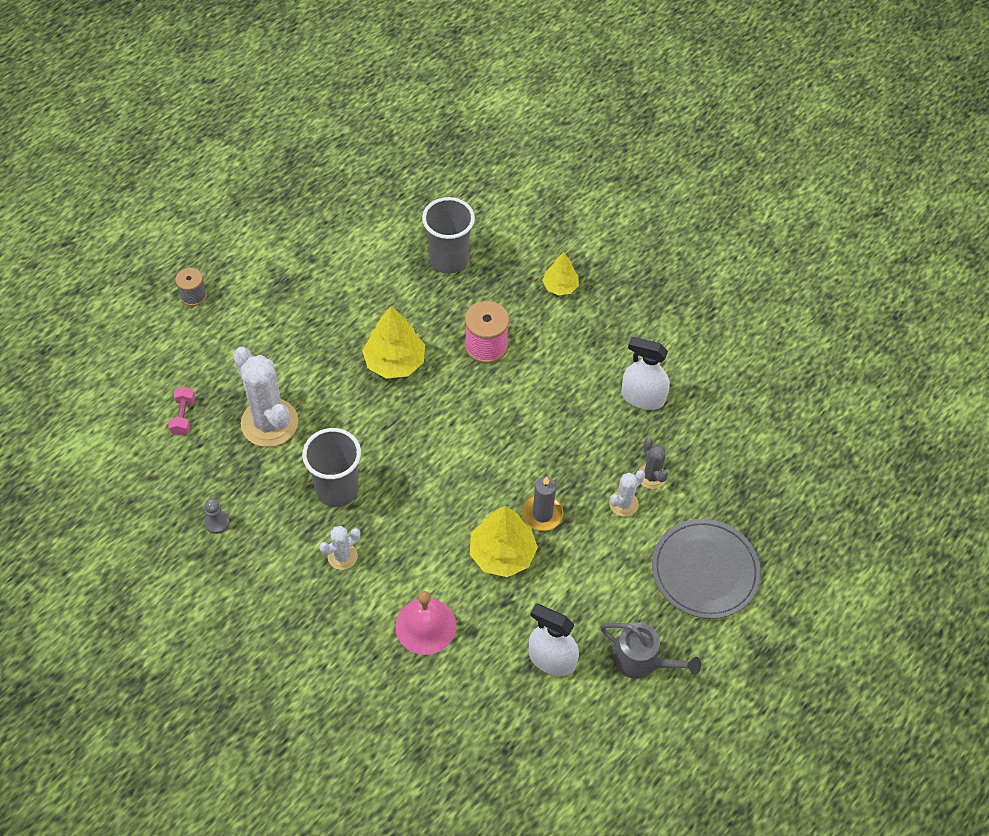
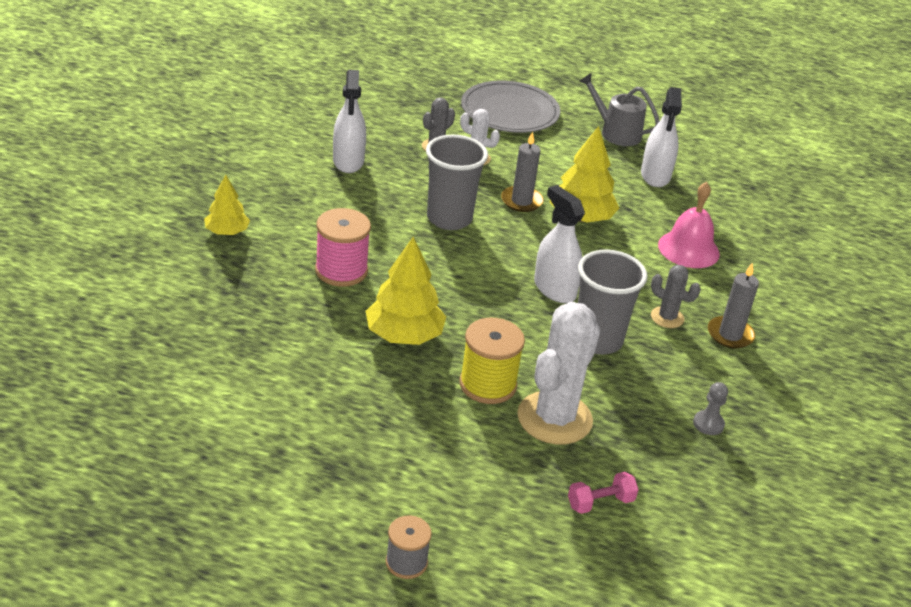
camera: 115 degrees left, 20 degrees down
(302, 595) = (730, 335): none -> grey candle
(321, 395) = (488, 384): none -> yellow spool
(342, 556) = (667, 317): white cactus -> grey cactus
(410, 486) = (554, 289): none -> white spray bottle
(448, 260) = (224, 324): grey cup -> grey cup (449, 218)
(641, 660) = (616, 133): grey watering can -> grey watering can turned 60 degrees counterclockwise

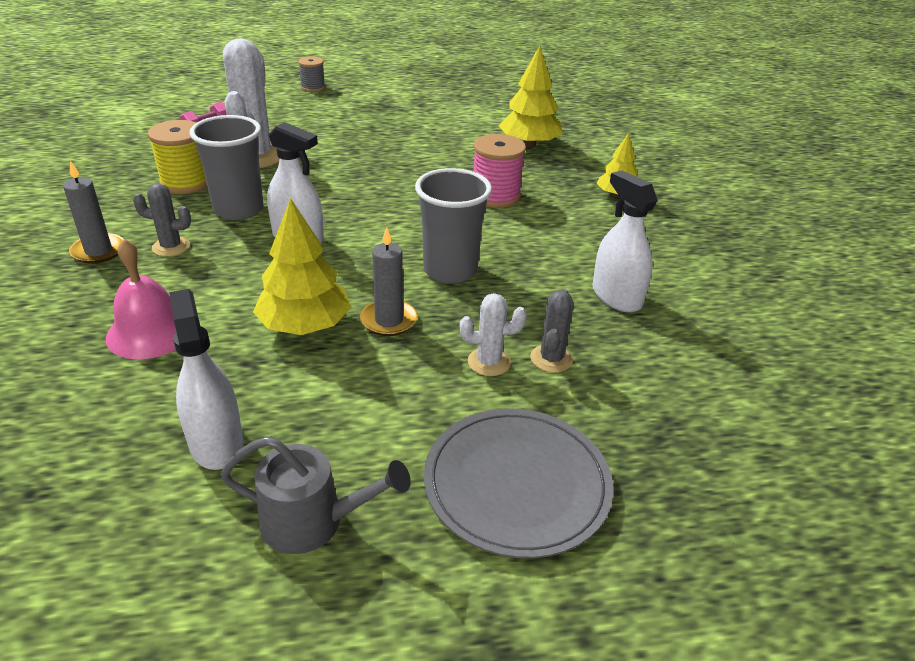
camera: 155 degrees right, 0 degrees up
(404, 335) = (403, 170): yellow tree -> yellow tree (529, 144)
(488, 384) = (317, 160): yellow spool -> yellow spool (186, 182)
(708, 424) = (125, 181): grey pawn -> none

